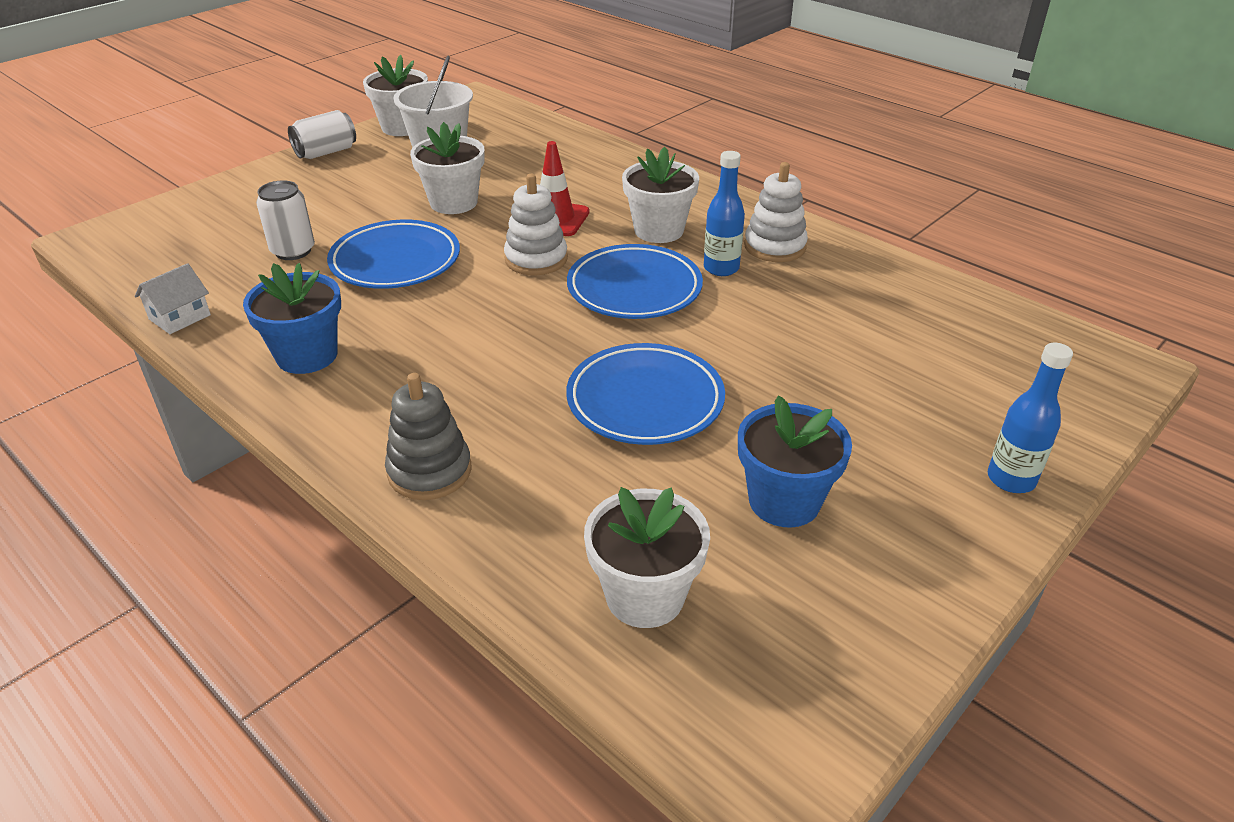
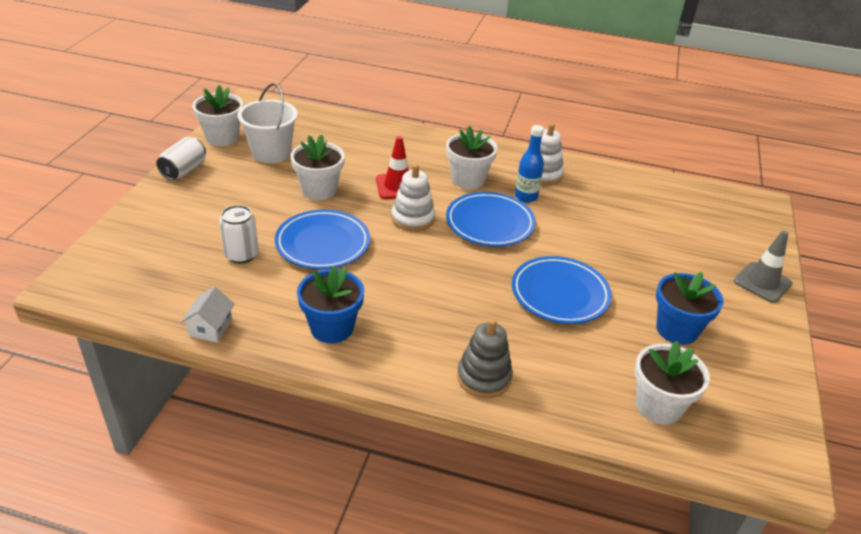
camera: 30 degrees left, 0 degrees up
(1011, 479) = (762, 282): blue bottle -> grey traffic cone

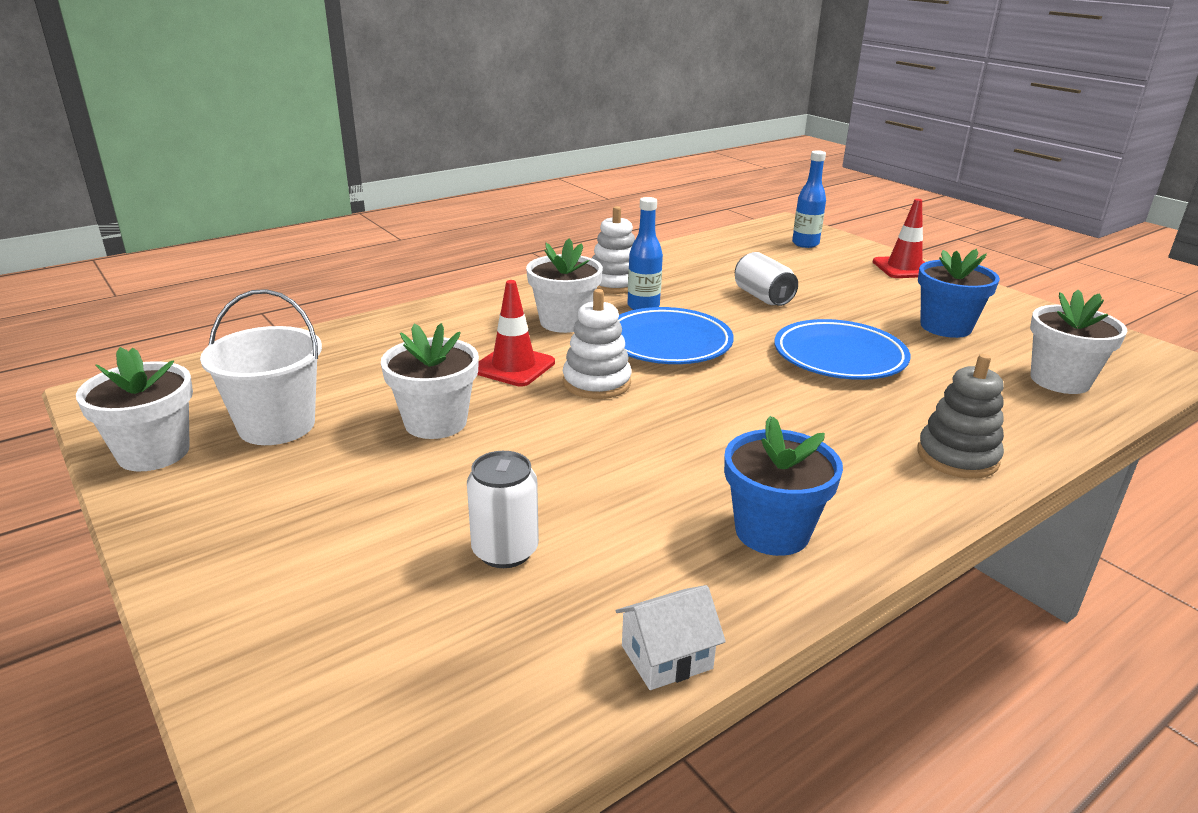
camera: 50 degrees left, 10 degrees down
(184, 170) = (176, 525): white can -> white can (763, 297)
(210, 327) = (666, 657): white house -> white house turned 75 degrees counterclockwise
(323, 244) = (568, 467): blue plate -> none
(733, 223) = (805, 244): none -> blue bottle
(762, 282) = (904, 268): grey traffic cone -> red traffic cone

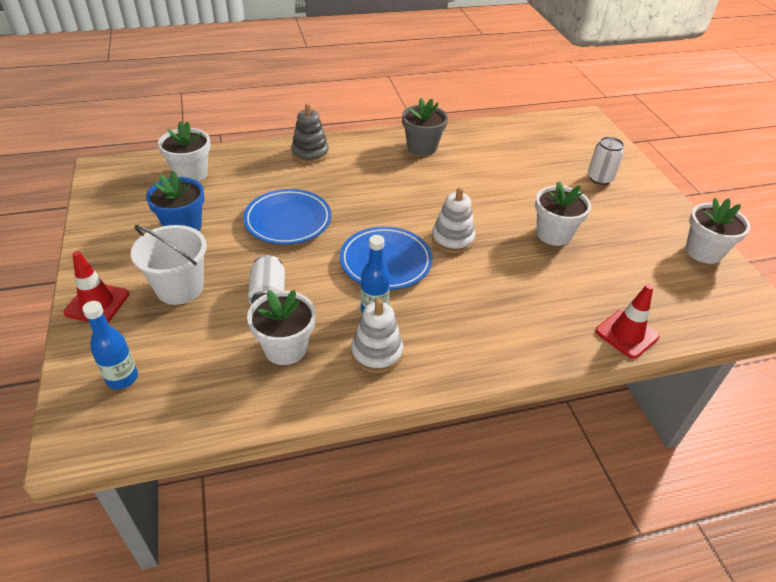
camera: 160 degrees left, 15 degrees up
(277, 425) = (643, 254): white bucket -> white bucket (180, 288)
(505, 551) = (529, 165): white can -> white can (600, 178)
(514, 366) = (499, 267): red traffic cone -> red traffic cone (626, 334)
(564, 322) = (447, 306): white flower pot -> white flower pot (285, 348)
(666, 657) = (485, 126): white house -> none
(772, 531) = (422, 147): blue flower pot -> grey flower pot

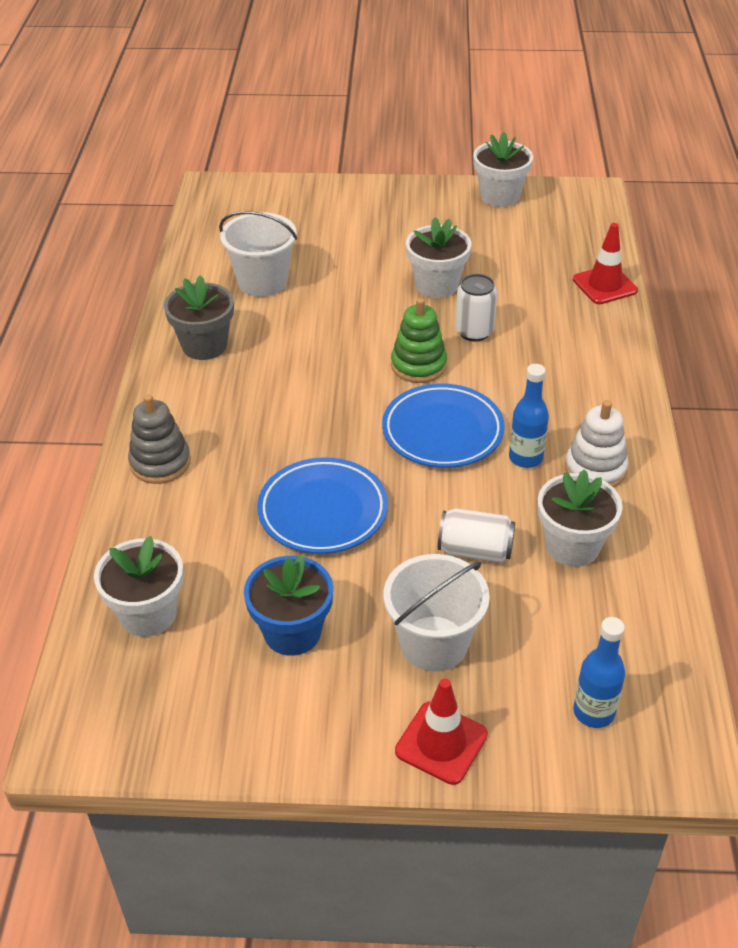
camera: 70 degrees left, 0 degrees up
(452, 239) = (418, 365): white stacking toy -> green stacking toy
(500, 156) = (262, 282): none -> white bucket
(600, 178) = (346, 219): white can -> white can (474, 332)

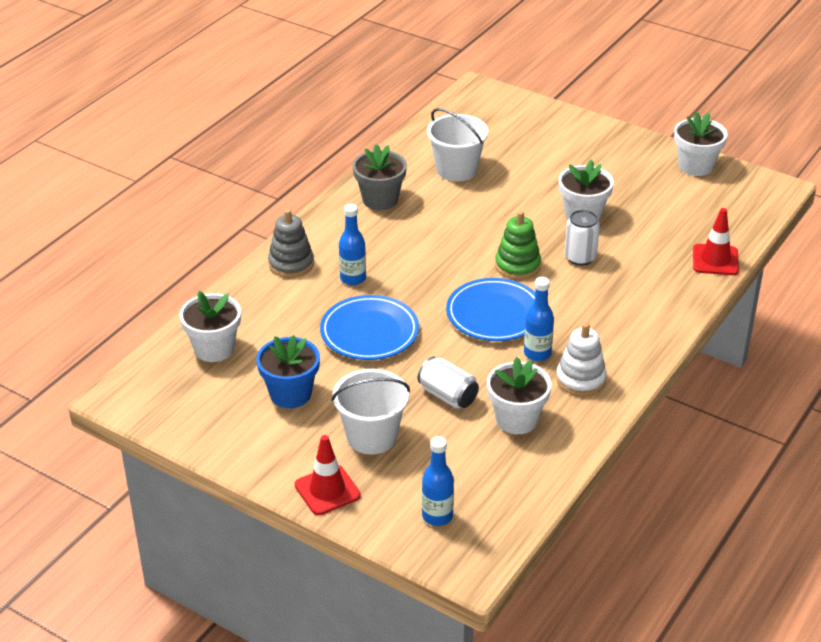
camera: 30 degrees right, 5 degrees down
(249, 452) = (353, 278): none -> blue bottle

